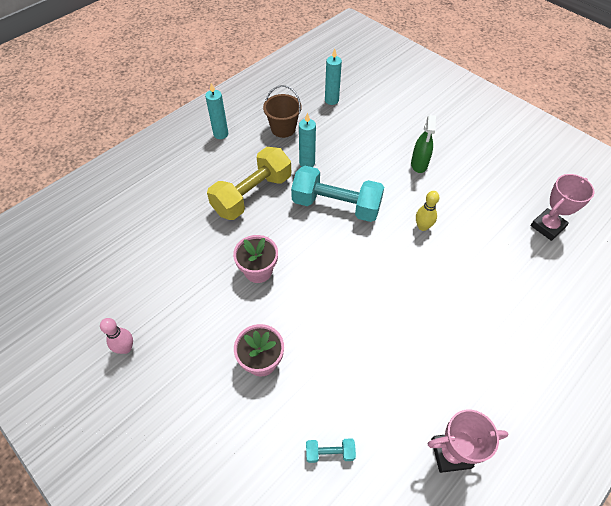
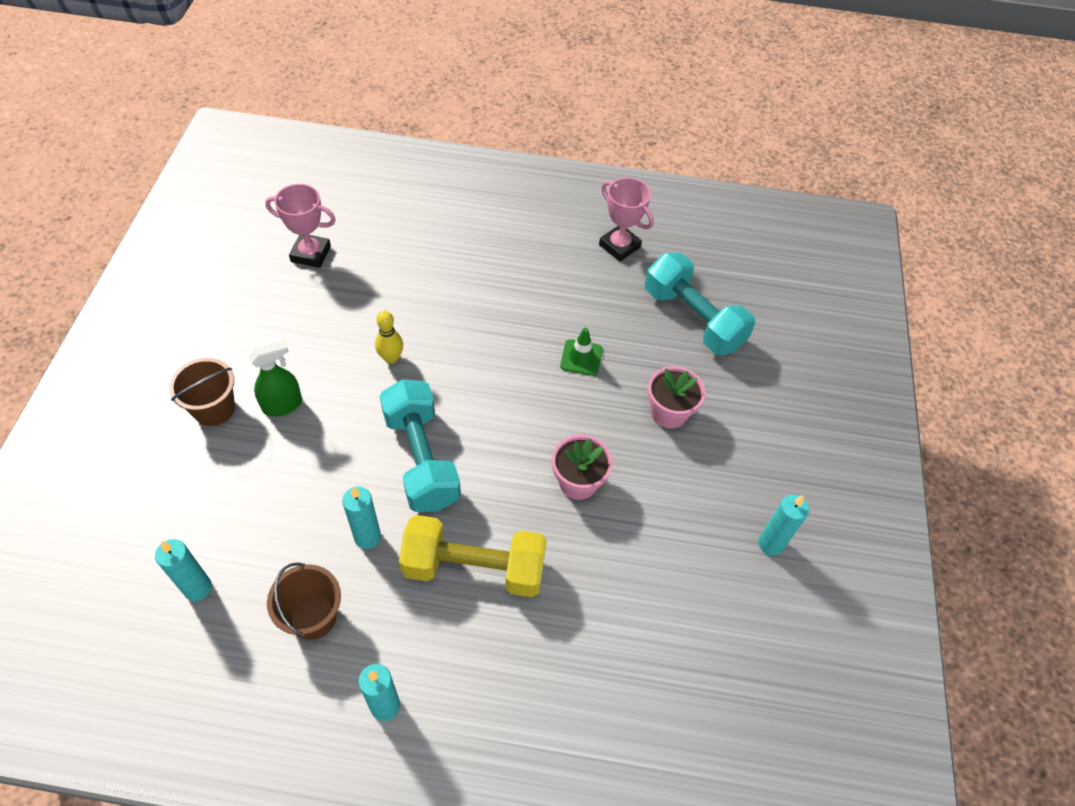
camera: 130 degrees left, 0 degrees up
(126, 348) = (770, 544): pink bowling pin -> turquoise candle
(330, 452) = (693, 319): turquoise dumbbell -> turquoise dumbbell, size x2.40
(349, 336) = (581, 358): none -> green traffic cone
(435, 138) = (214, 409): none -> brown bucket

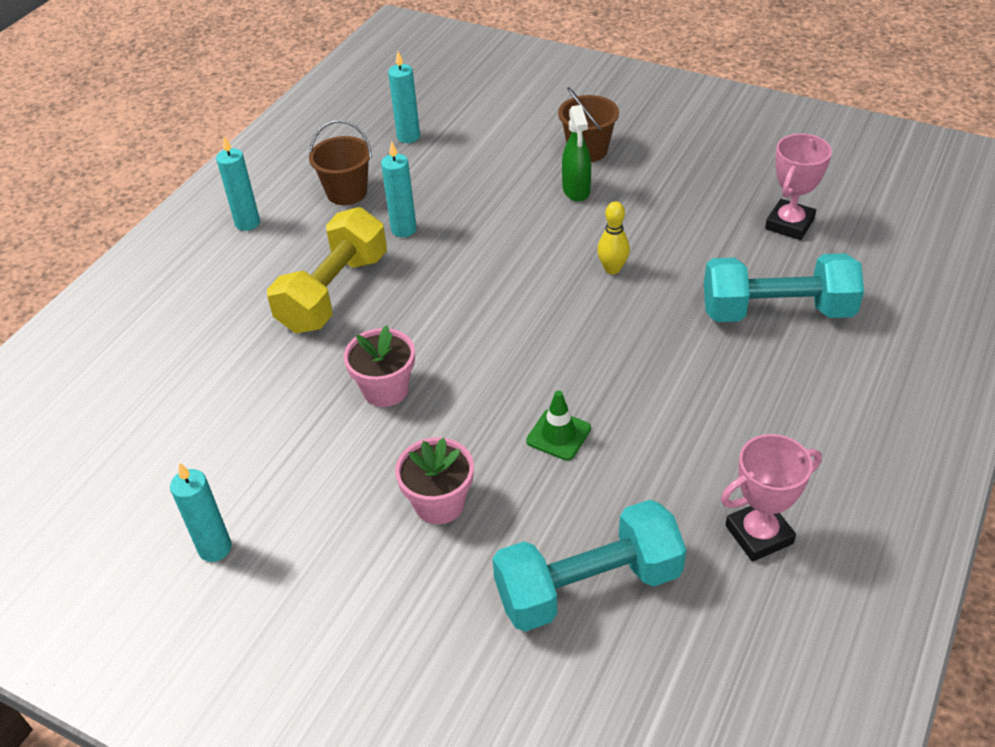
camera: 115 degrees right, 10 degrees down
(421, 459) = (472, 274): turquoise dumbbell -> turquoise dumbbell (776, 311)

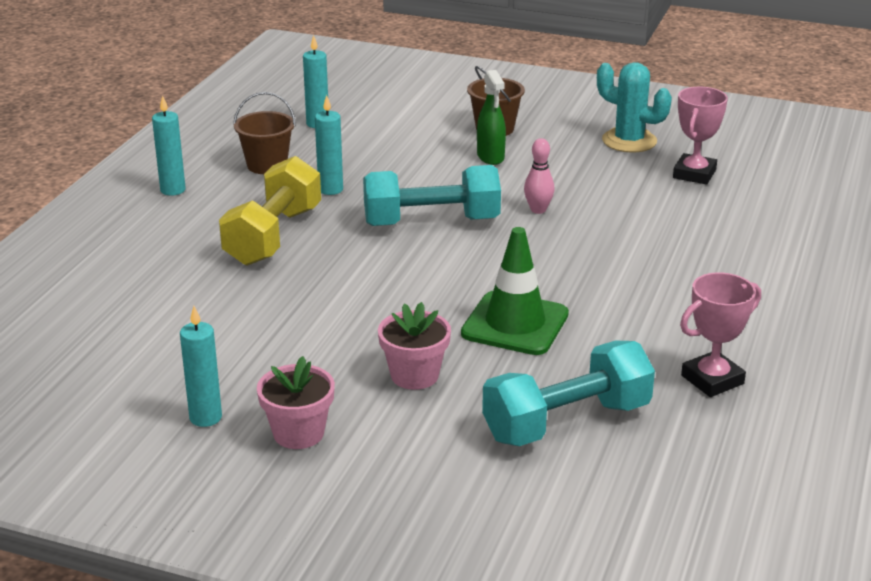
camera: 10 degrees left, 15 degrees down
(385, 389) = (342, 301): pink flower pot -> pink flower pot (298, 433)
(558, 435) = (515, 324): green traffic cone -> green traffic cone, size x1.84
(612, 269) = (538, 210): yellow bowling pin -> pink bowling pin
(727, 173) = (629, 141): none -> turquoise cactus
(776, 311) = (696, 233): turquoise dumbbell -> turquoise dumbbell (431, 222)

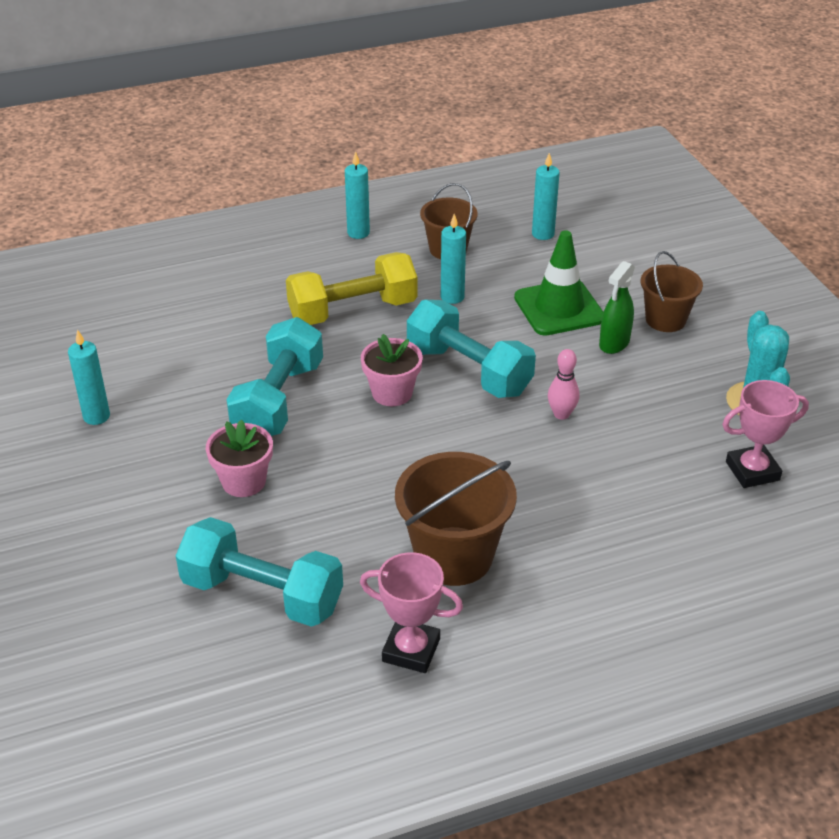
camera: 50 degrees right, 10 degrees up
(298, 433) = (118, 467): pink flower pot -> pink flower pot (392, 393)
(334, 317) = (278, 400): none -> turquoise dumbbell
(515, 324) = (370, 494): green traffic cone -> green traffic cone (559, 308)
(633, 319) = (454, 556): none -> brown bucket

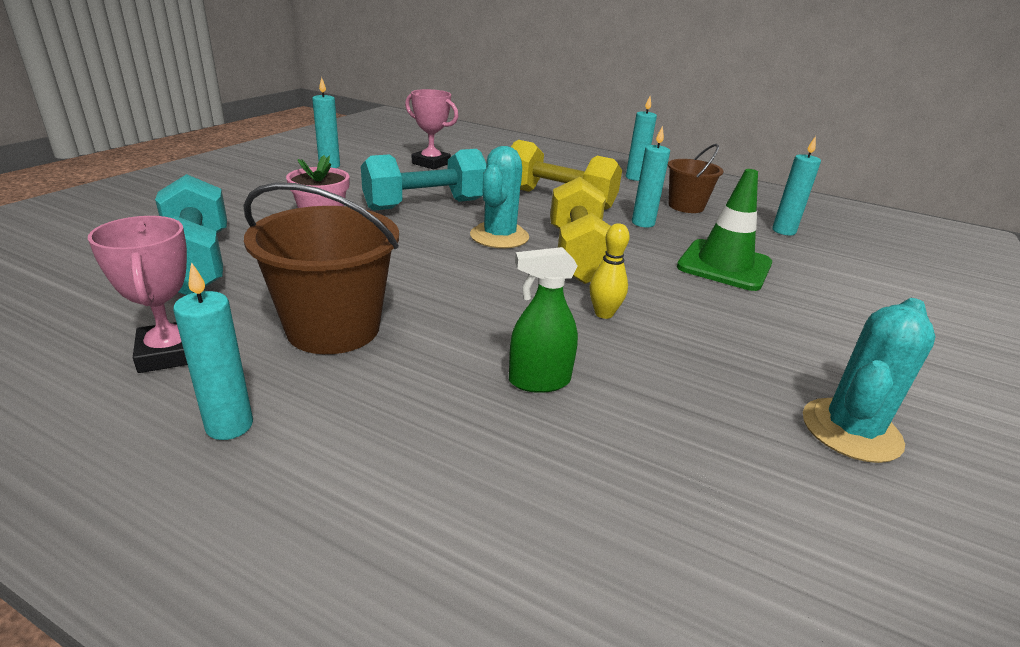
camera: 45 degrees right, 10 degrees down
(392, 393) = (499, 236): pink flower pot -> turquoise cactus
(468, 370) = (578, 255): turquoise dumbbell -> yellow dumbbell
(529, 647) = (229, 426): none -> turquoise candle
(561, 414) = (604, 314): pink bowling pin -> yellow bowling pin
(614, 343) = (741, 305): green spray bottle -> green spray bottle (539, 381)
(665, 319) = (828, 320): brown bucket -> none
(752, 471) = (743, 480): pink trophy -> pink trophy (431, 163)

